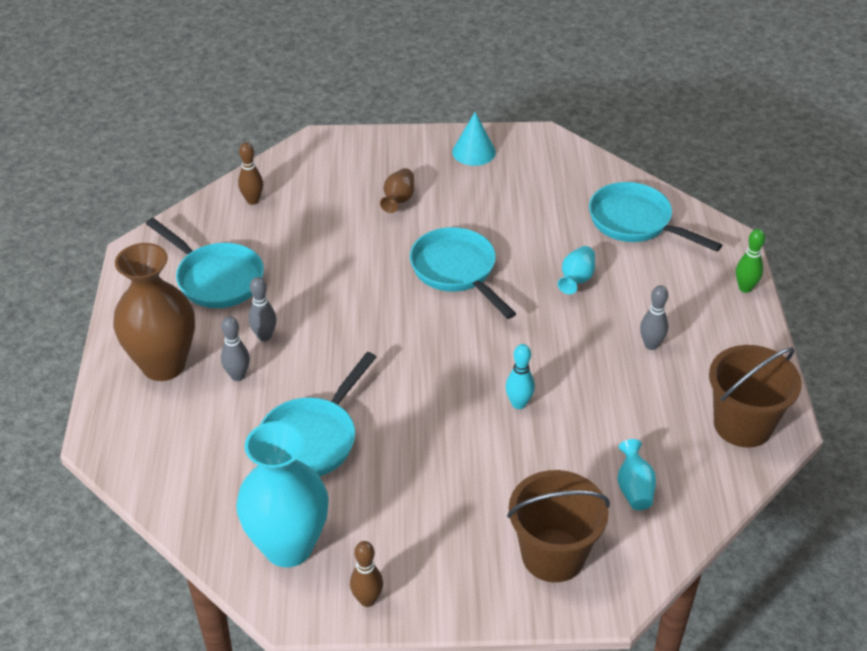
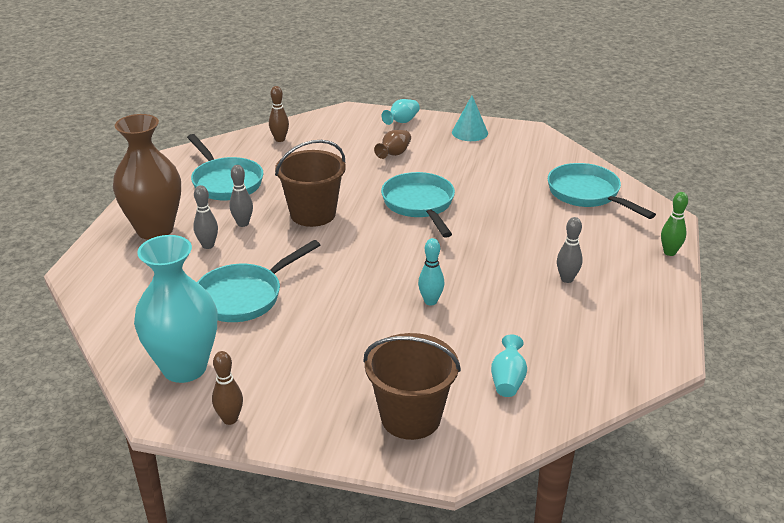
camera: 15 degrees right, 10 degrees down
(576, 279) = (519, 225): turquoise vase -> turquoise vase (402, 122)
(743, 425) = (630, 350): brown bucket -> brown bucket (313, 214)

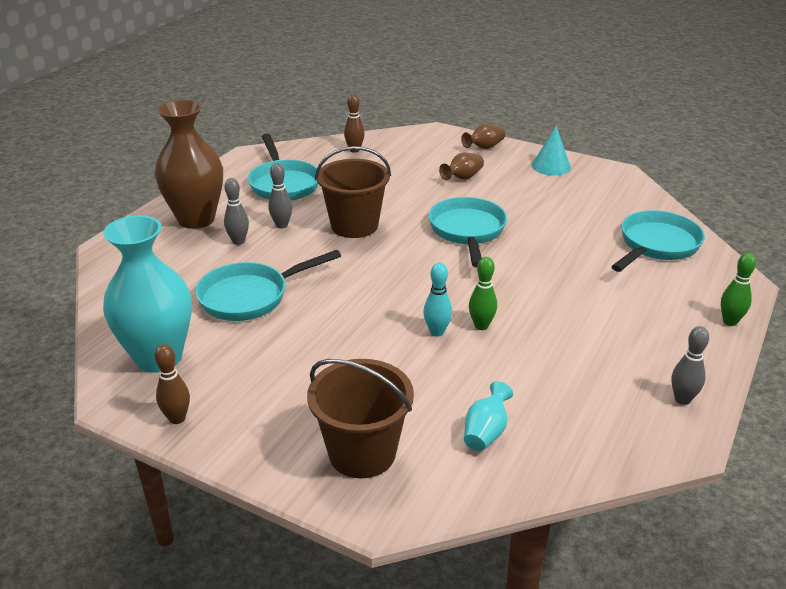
camera: 15 degrees right, 0 degrees up
(402, 122) = (484, 147): turquoise vase -> brown vase
(467, 289) = (481, 326): none -> green bowling pin
(567, 279) = (597, 332): grey bowling pin -> grey bowling pin (682, 399)
(587, 194) = (656, 245): turquoise pan -> turquoise pan turned 60 degrees clockwise

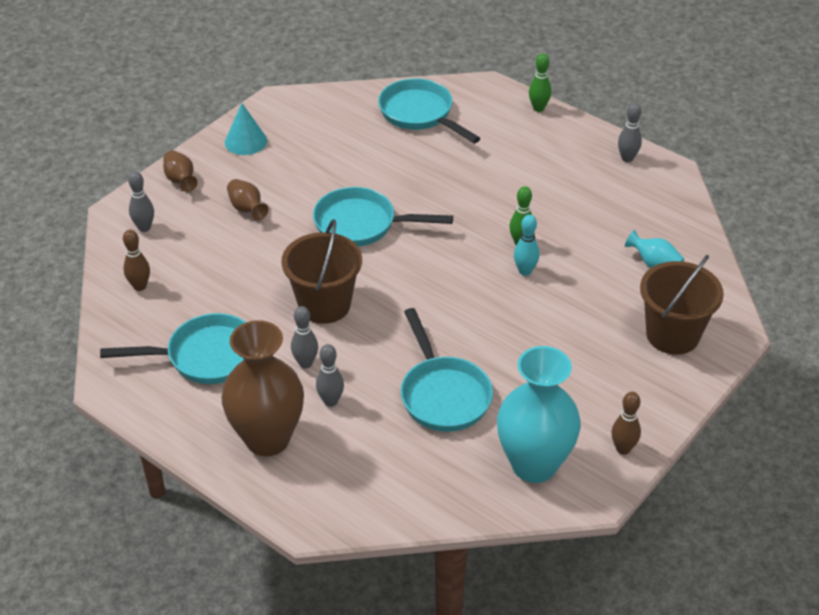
camera: 80 degrees left, 10 degrees up
(421, 142) = (144, 227): none -> grey bowling pin

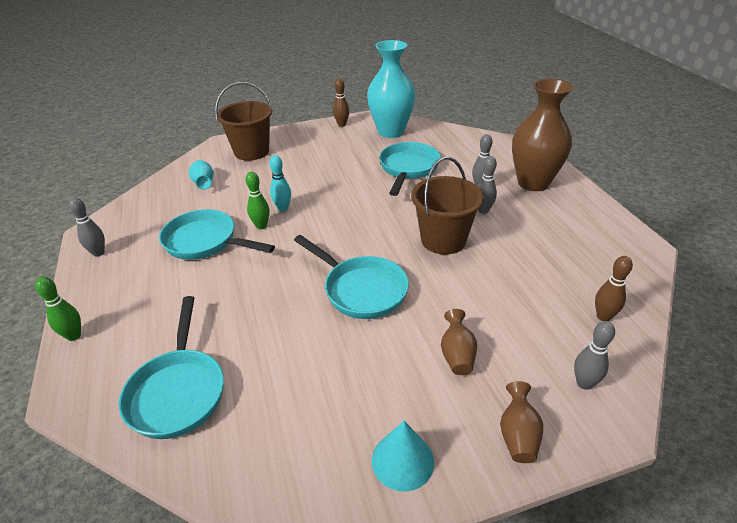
camera: 145 degrees left, 5 degrees down
(205, 356) = (558, 239): turquoise pan -> turquoise pan (205, 242)

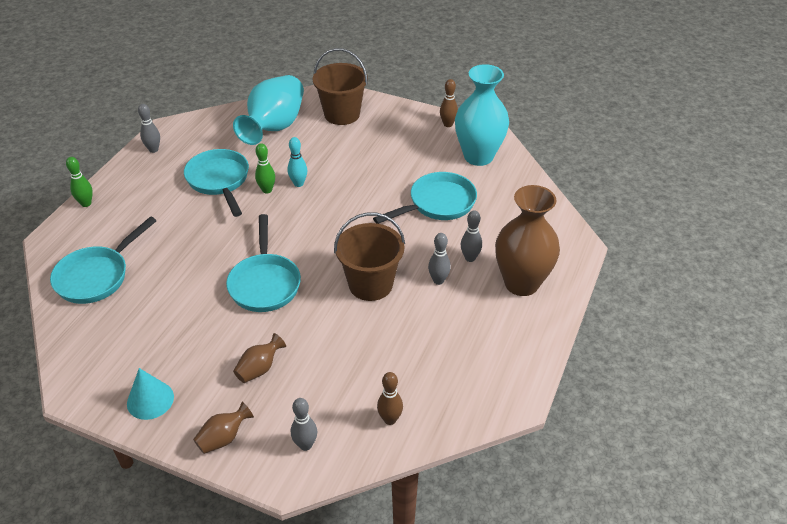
camera: 40 degrees right, 5 degrees up
(204, 183) = (274, 127): turquoise vase -> turquoise vase, size x2.25

